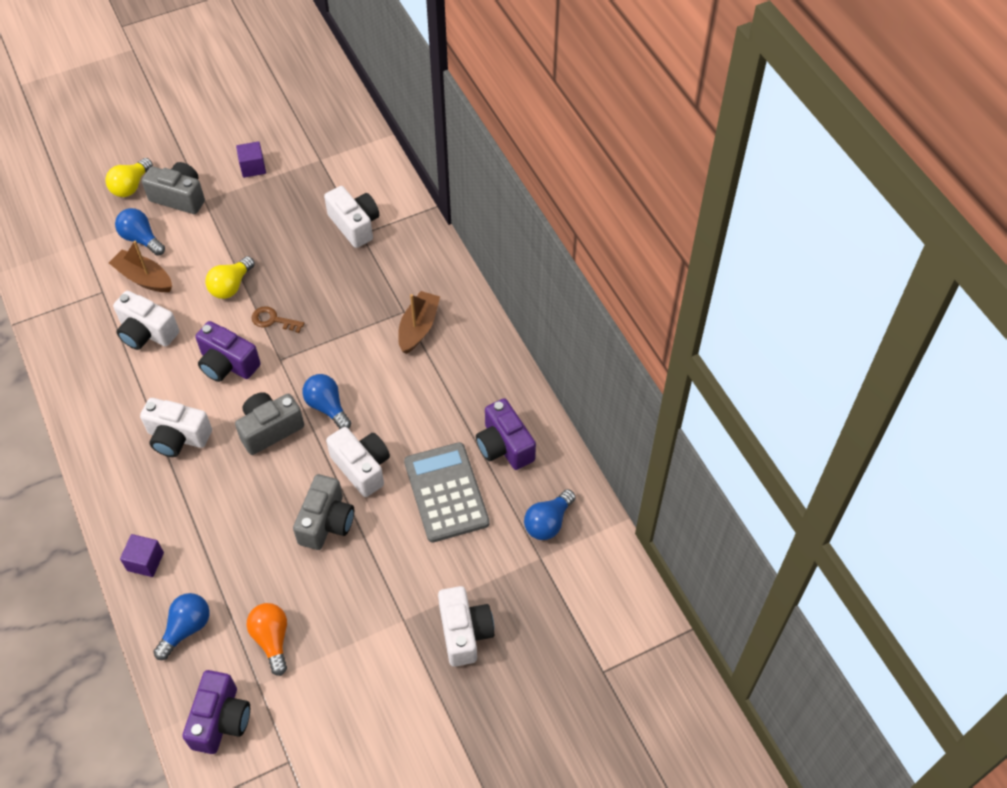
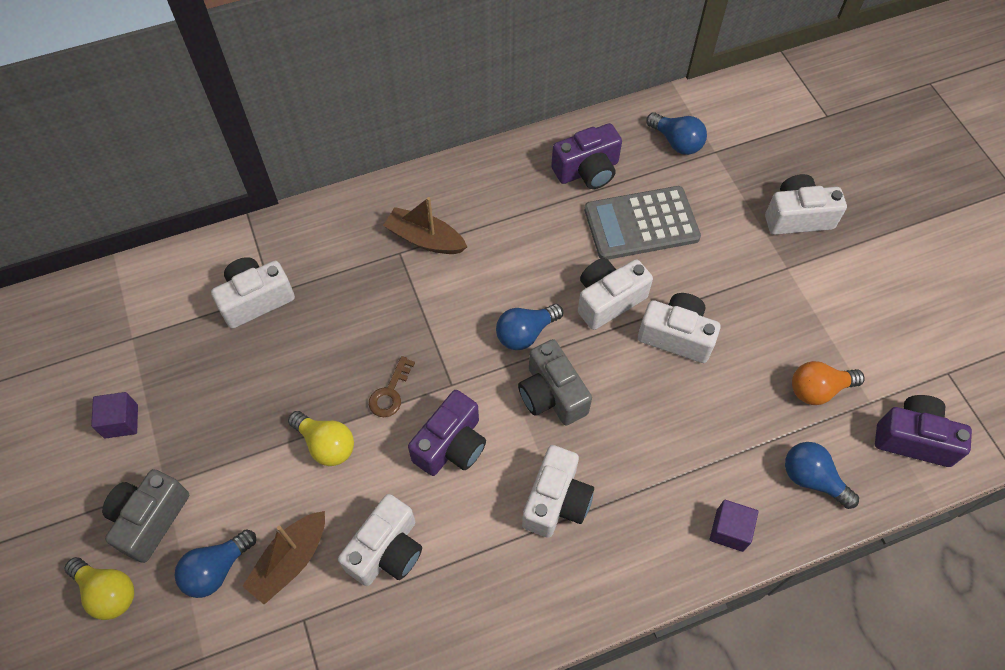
camera: 85 degrees left, 5 degrees up
(326, 522) = (676, 336): grey camera -> white camera

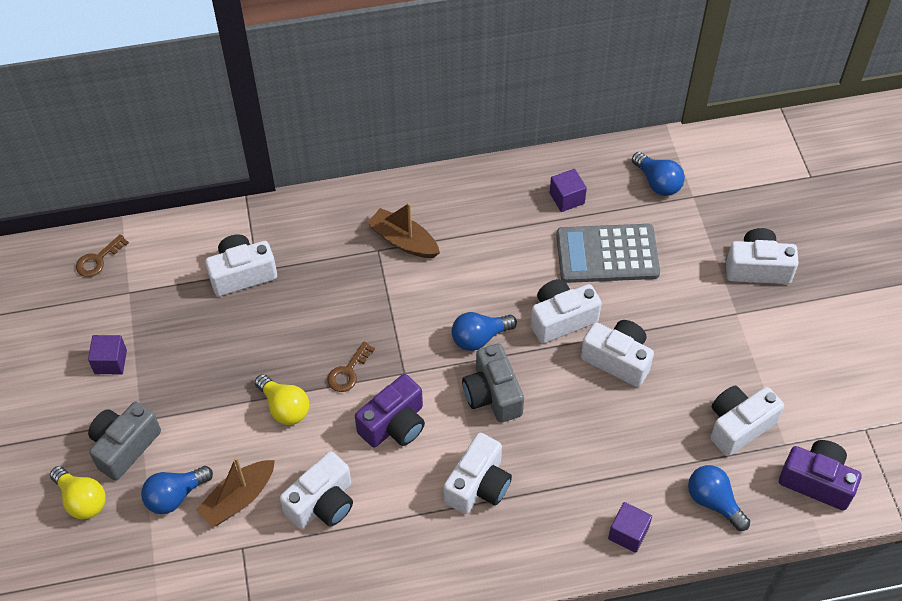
camera: 10 degrees right, 5 degrees down
(92, 306) = (98, 260): none -> brown key
(587, 170) = (567, 198): purple camera -> purple cube
(818, 389) = (738, 426): orange light bulb -> white camera

